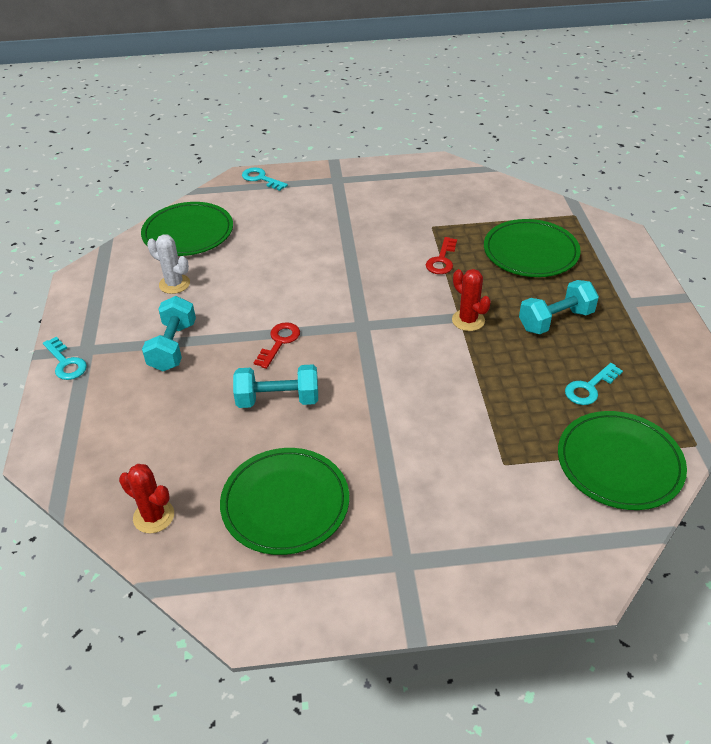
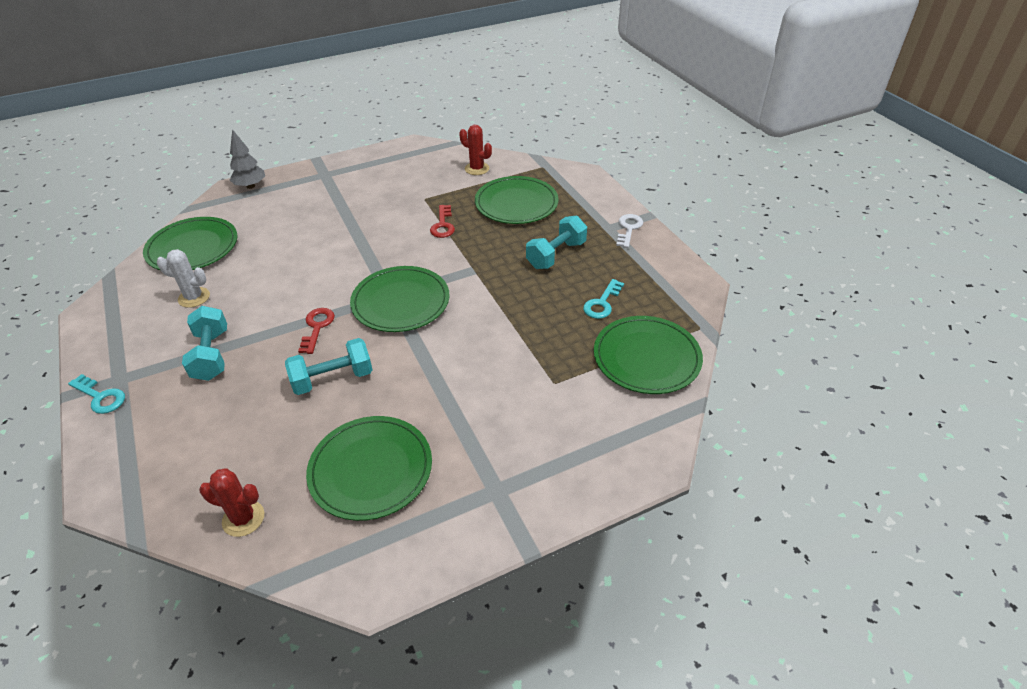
camera: 20 degrees left, 0 degrees up
(261, 179) = (251, 186): turquoise key -> grey tree
(370, 335) = (400, 302): none -> green plate
(468, 320) = (483, 271): red cactus -> red cactus (477, 169)
(651, 308) = (628, 229): none -> white key

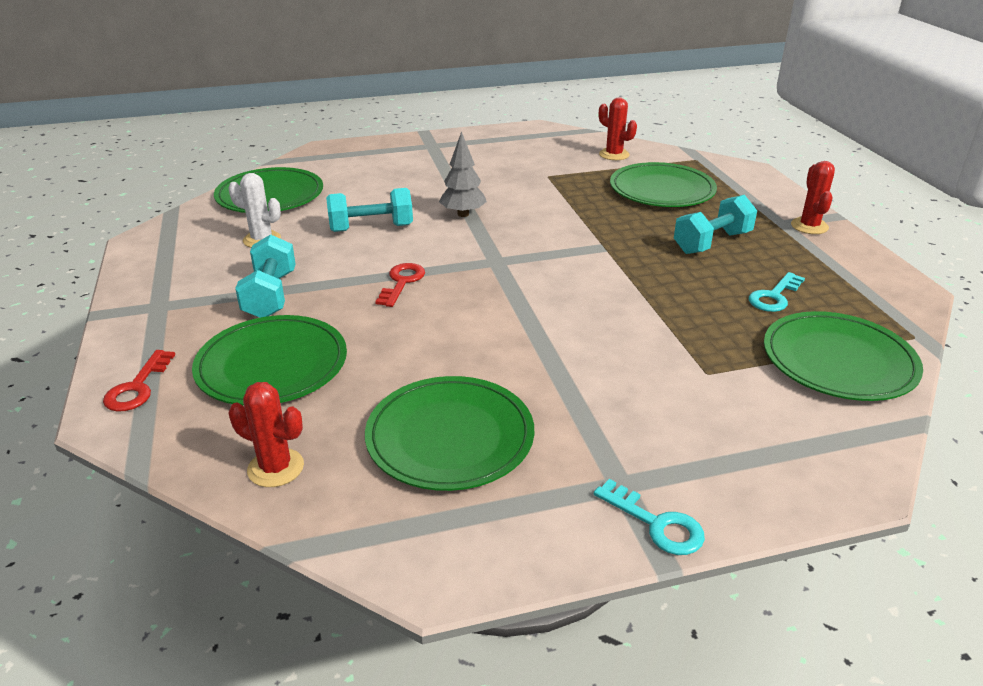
camera: 10 degrees right, 10 degrees down
(100, 397) = (132, 320): turquoise key -> turquoise key (656, 524)
(251, 186) = (346, 148): grey tree -> grey tree (463, 214)
(333, 379) = (414, 335): turquoise dumbbell -> turquoise dumbbell (371, 228)
(400, 302) = (508, 269): green plate -> green plate (272, 365)
(443, 225) = (568, 201): red key -> red key (137, 387)
(628, 229) = (809, 226): white key -> red cactus

